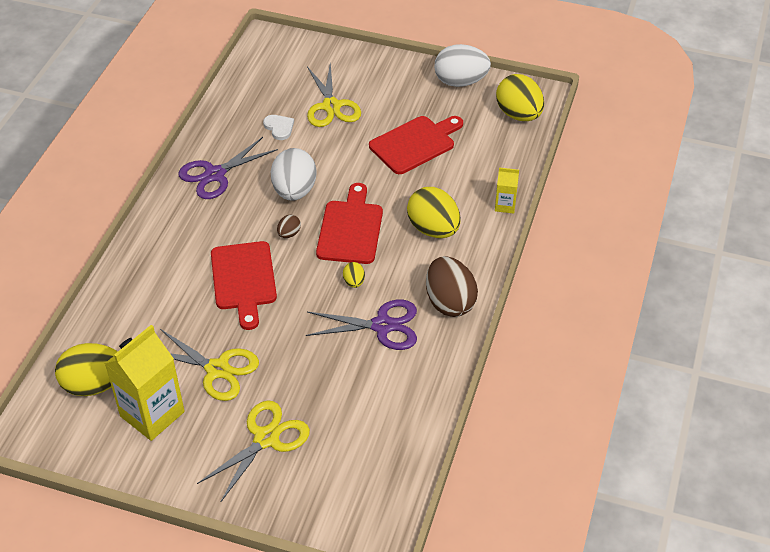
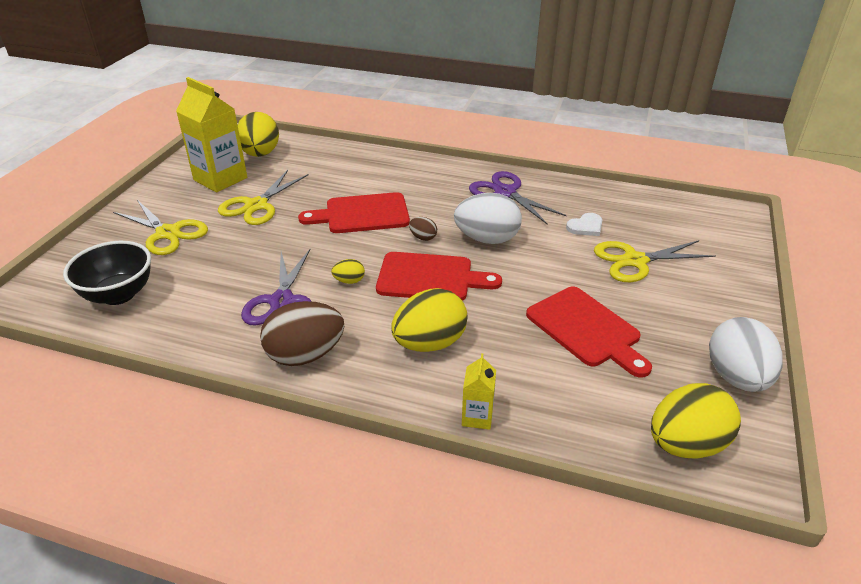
camera: 90 degrees right, 10 degrees down
(371, 452) = (119, 294): none -> black bowl

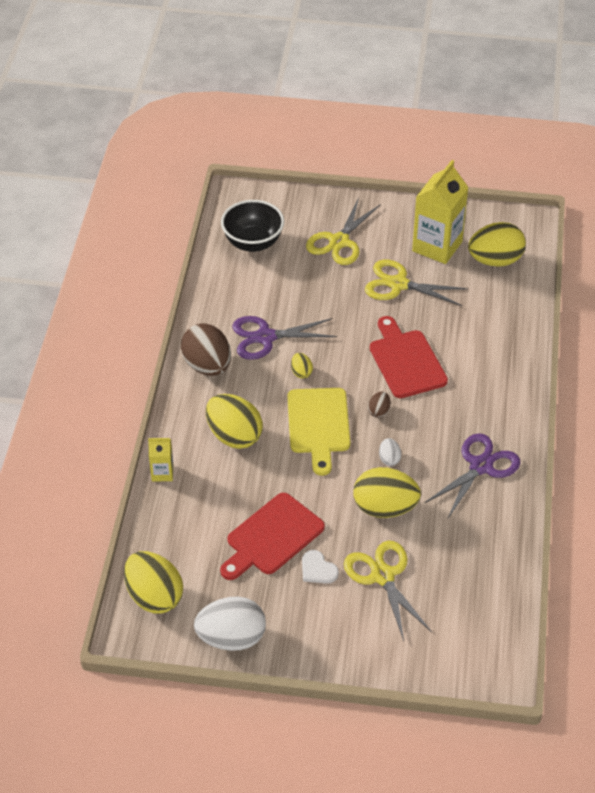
camera: 80 degrees right, 10 degrees up
(430, 277) = (319, 425): red cutting board -> yellow cutting board
(487, 239) = (389, 459): white egg -> white egg, size x0.46
(549, 249) = (385, 508): none -> yellow egg
(586, 226) = (434, 536): white heart -> white heart (317, 569)

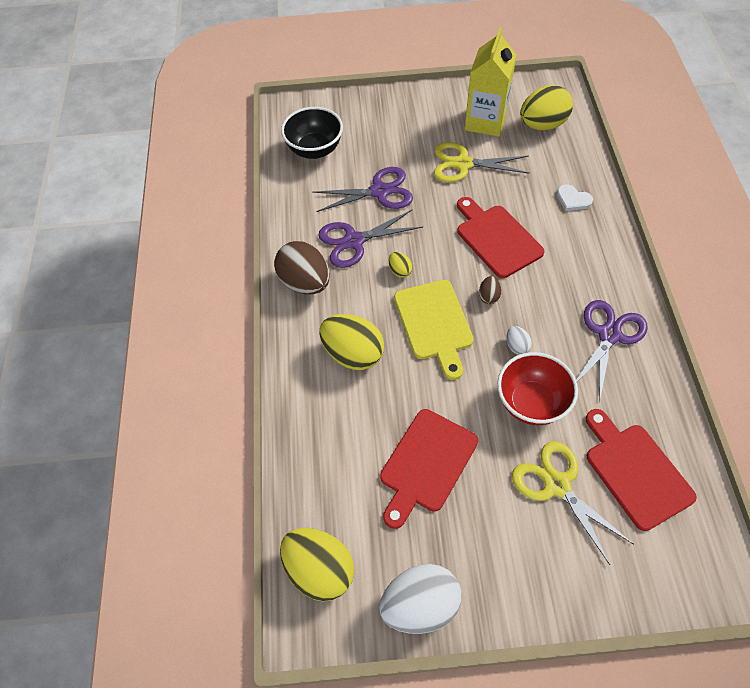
camera: 10 degrees left, 10 degrees up
(162, 473) = (290, 413): yellow carton -> none
(305, 295) = (379, 191): none -> purple scissors
(317, 569) = (486, 493): white heart -> white heart (573, 199)
(339, 241) = (395, 134): yellow scissors -> none
(385, 508) = (531, 403): yellow egg -> red bowl
(457, 580) = (635, 471): none -> red cutting board

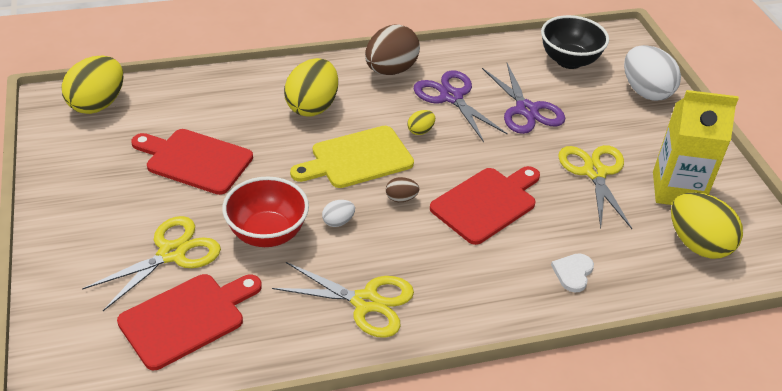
camera: 75 degrees right, 15 degrees down
(420, 605) = (60, 163): white egg -> white egg (645, 91)
(609, 335) = (365, 302): purple scissors -> yellow scissors

